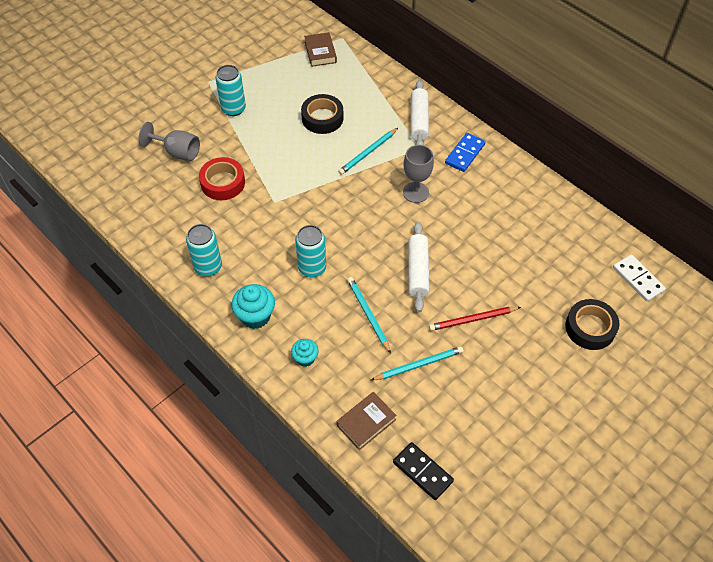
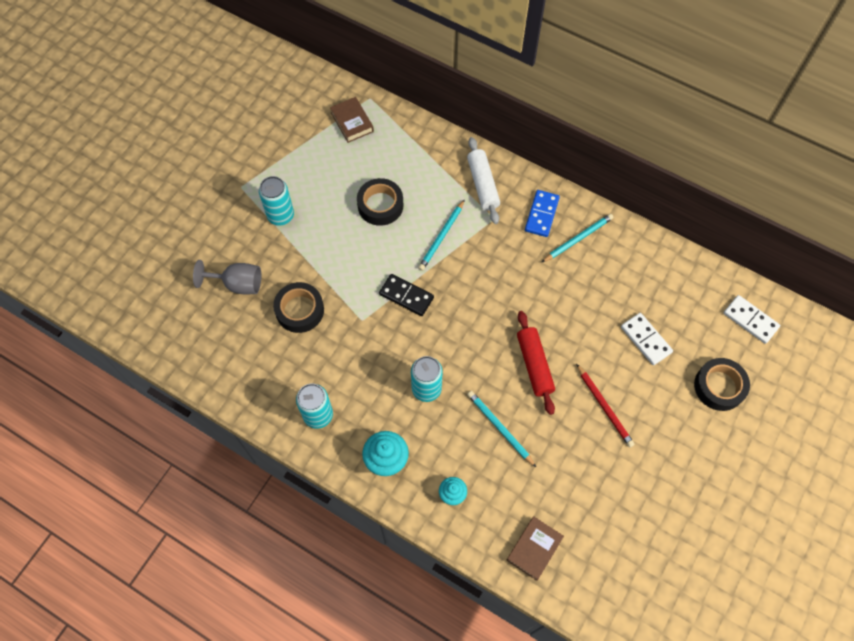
camera: 15 degrees left, 10 degrees up
(223, 183) = (300, 310): red tape -> black tape
(415, 192) = (505, 273): grey goblet -> none
(418, 271) = (534, 365): white rolling pin -> red rolling pin
(419, 365) = (566, 471): turquoise pencil -> turquoise pencil (578, 239)
(422, 472) = (604, 586): black domino -> black domino (406, 296)
(473, 320) = (604, 407): red pencil -> red pencil turned 90 degrees counterclockwise
(530, 273) = (645, 340): none -> white domino

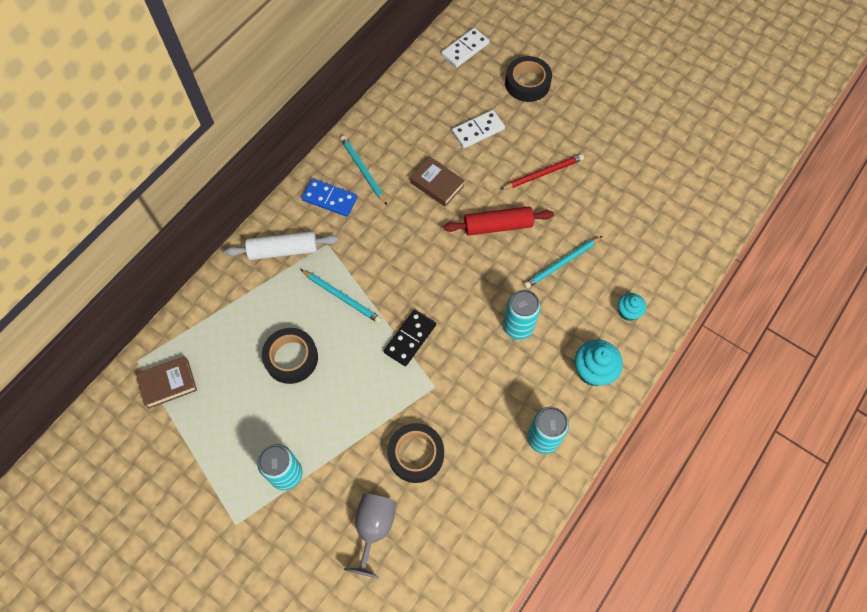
camera: 85 degrees left, 0 degrees up
(534, 549) = (677, 247): brown book -> brown book (437, 184)

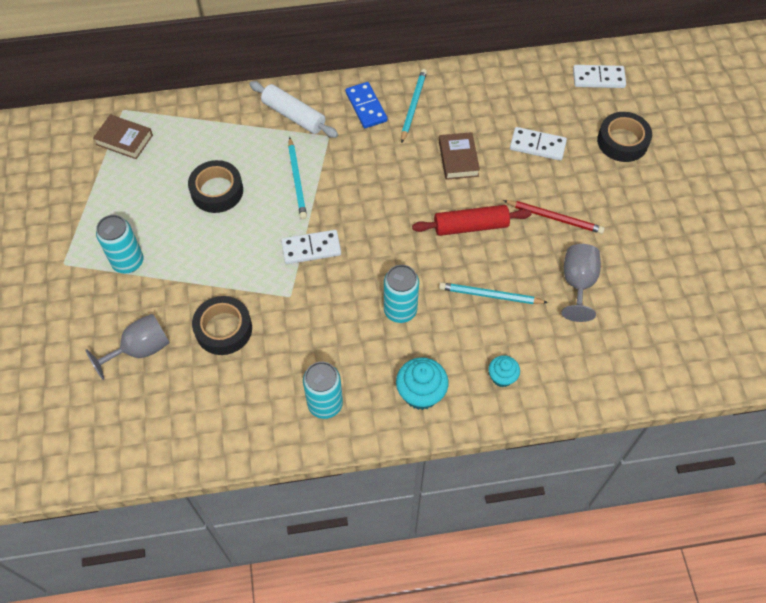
camera: 45 degrees right, 5 degrees down
(410, 338) = (311, 248): black domino -> white domino
(498, 226) = (471, 226): red rolling pin -> red rolling pin turned 45 degrees counterclockwise
(604, 206) = (578, 283): none -> grey goblet

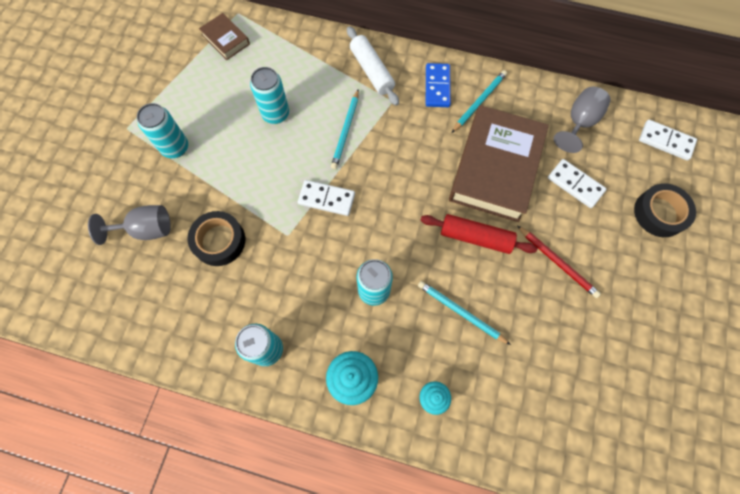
camera: 25 degrees right, 10 degrees up
(217, 191) = (275, 114): black tape -> turquoise can
(458, 159) = (495, 168): brown book -> brown book, size x2.18
(578, 283) = (548, 337): grey goblet -> grey goblet (579, 122)

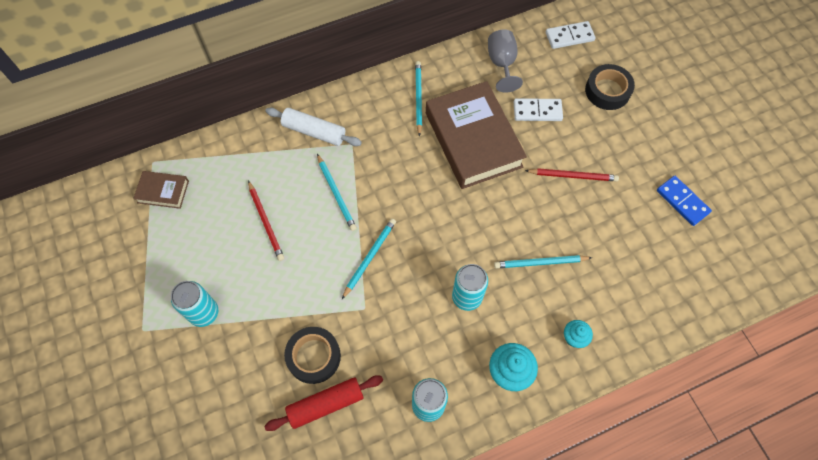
camera: 40 degrees left, 5 degrees down
(146, 229) = (242, 397): grey goblet -> none
(275, 114) = (266, 222): turquoise can -> red pencil
(326, 199) = (369, 257): white domino -> turquoise pencil
(437, 87) = (376, 108): blue domino -> blue domino (682, 201)
(475, 237) = (503, 201): red rolling pin -> red rolling pin (326, 404)

